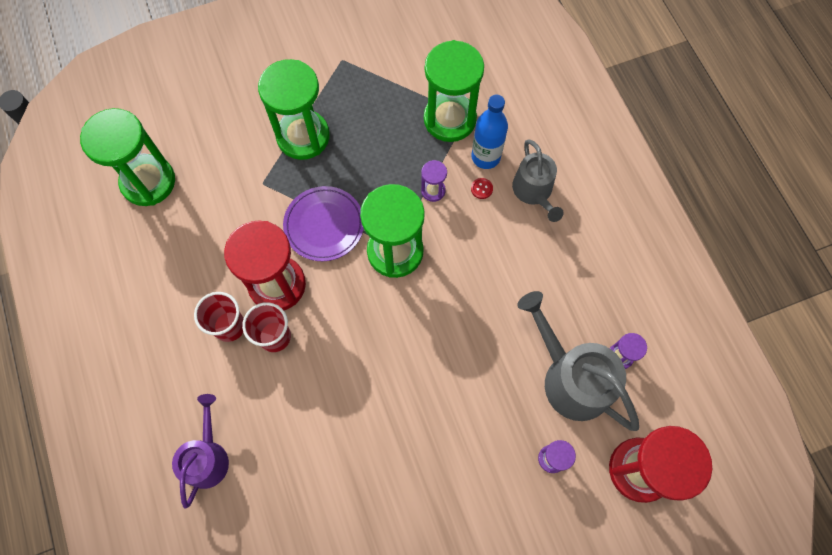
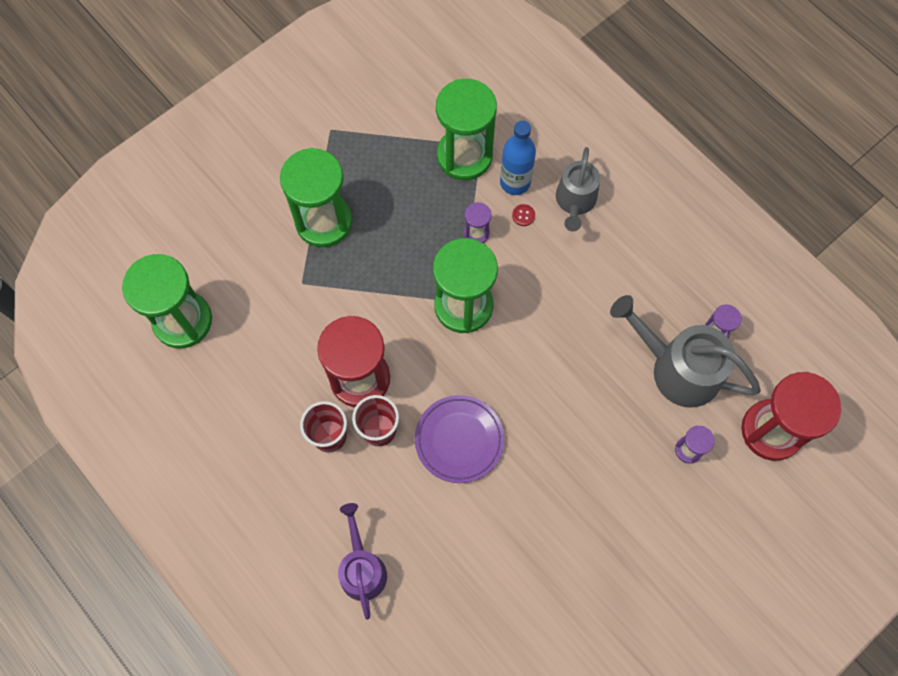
camera: 20 degrees left, 0 degrees up
(324, 225) = (382, 304): purple plate -> purple plate (459, 440)
(534, 191) = (575, 201): grey watering can -> grey watering can turned 45 degrees clockwise

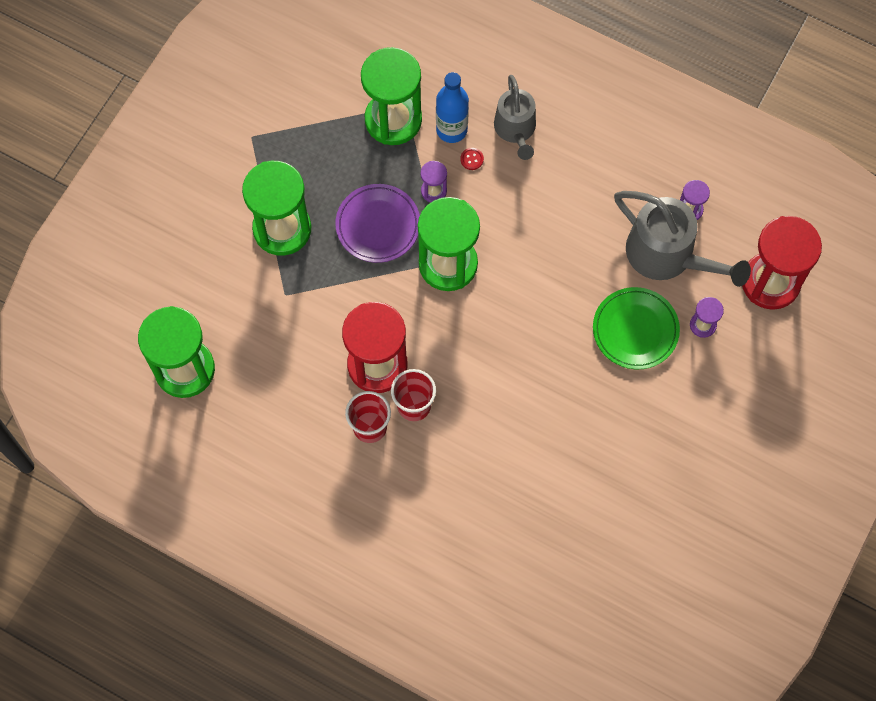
camera: 20 degrees left, 0 degrees up
(362, 568) = (448, 534): purple watering can -> none
(459, 440) = (491, 388): purple plate -> purple plate (378, 225)
(620, 431) = (635, 330): none -> green plate
(678, 369) = (667, 255): grey watering can -> grey watering can turned 150 degrees counterclockwise

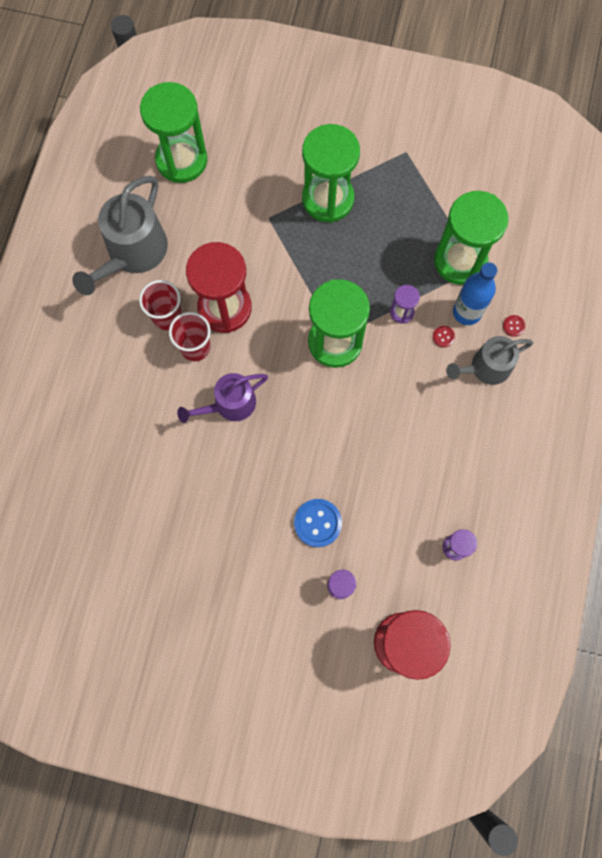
camera: 75 degrees right, 5 degrees up
(378, 225) = (354, 274): purple plate -> none
(479, 91) = (513, 326): none -> red button
(487, 385) = (230, 404): none -> purple watering can
(635, 330) = (317, 523): green plate -> blue button
(667, 255) = (402, 536): grey watering can -> grey watering can (133, 253)

